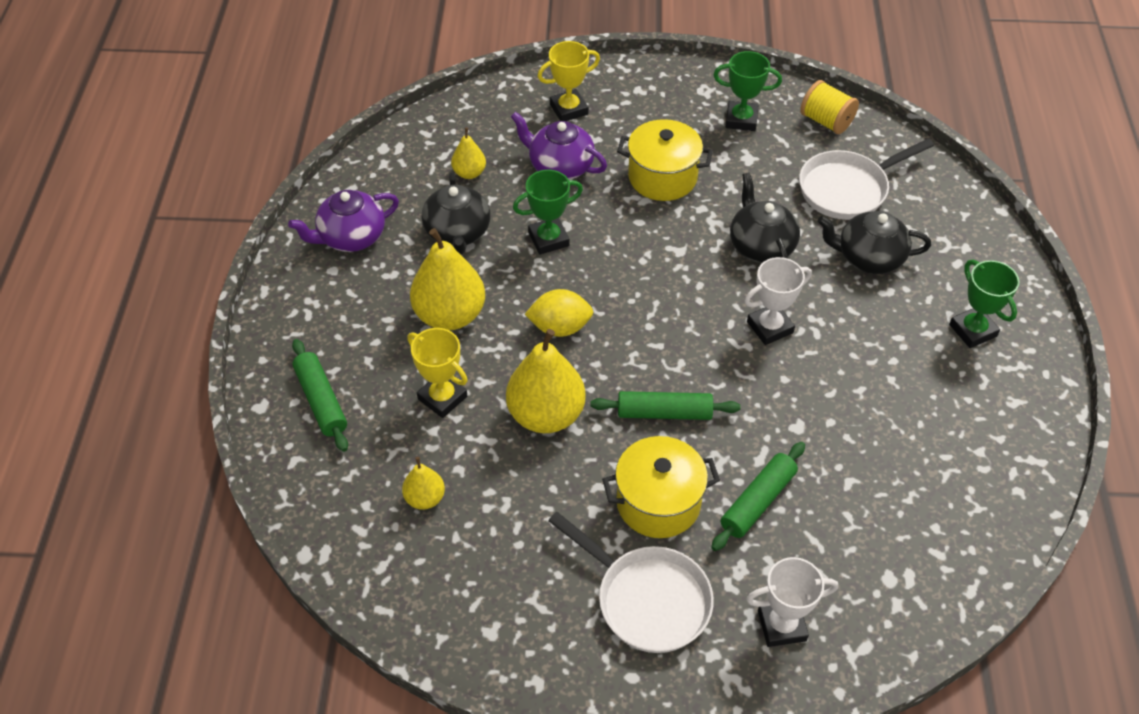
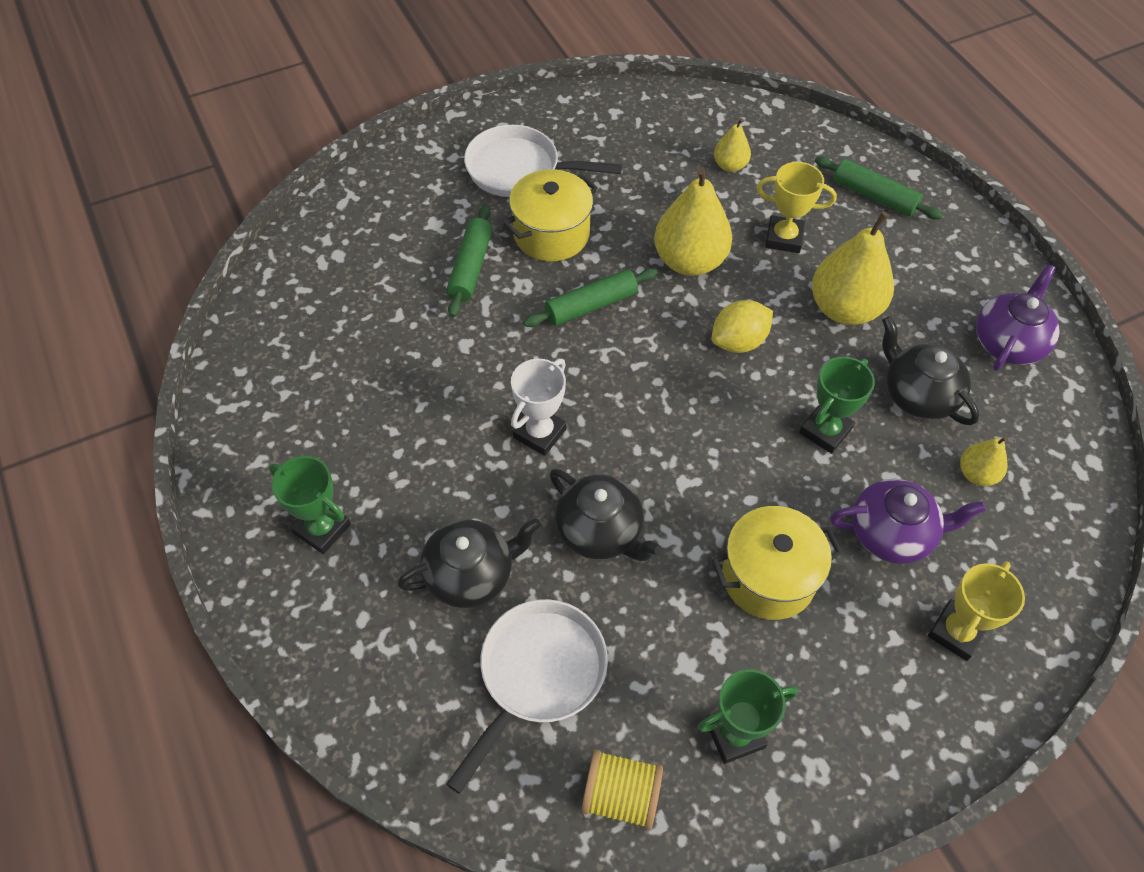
camera: 150 degrees right, 5 degrees up
(781, 625) = (411, 192): white trophy -> none

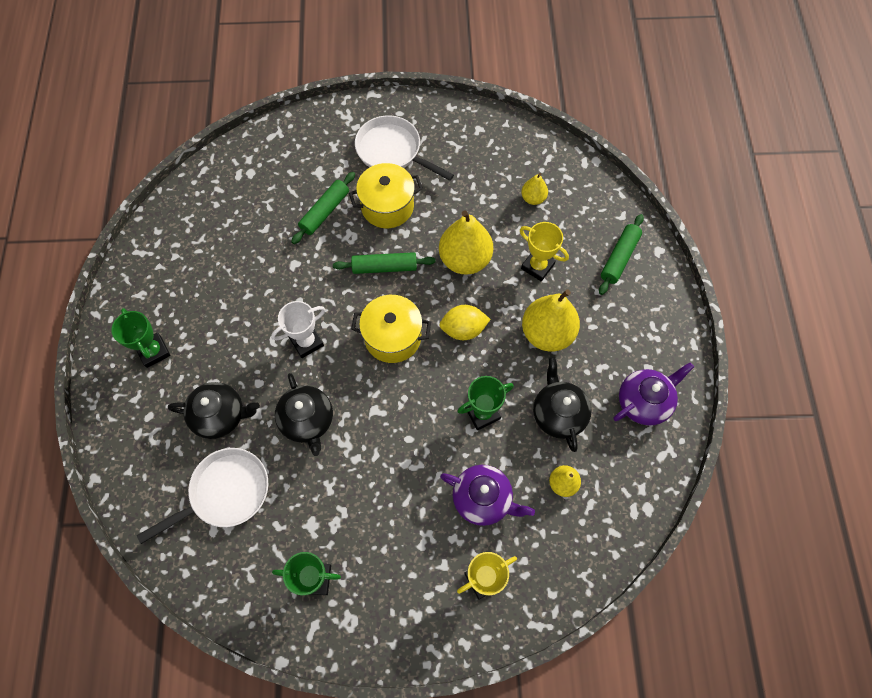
camera: 25 degrees right, 10 degrees up
(620, 796) = (232, 584): yellow spool -> none
(768, 577) = (390, 493): yellow pot -> yellow pot (392, 337)
(874, 196) = (619, 258): green rolling pin -> green rolling pin turned 60 degrees clockwise

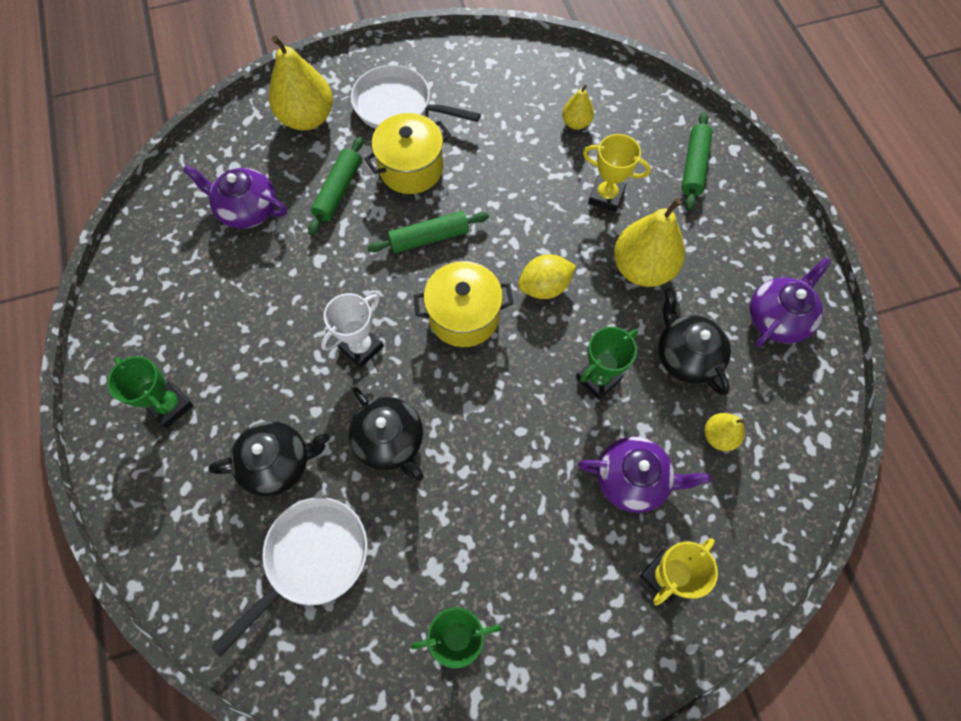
camera: 15 degrees left, 0 degrees up
(251, 211) = (247, 210): none -> purple teapot
(465, 259) = (520, 207): yellow pear -> yellow pear (307, 118)

